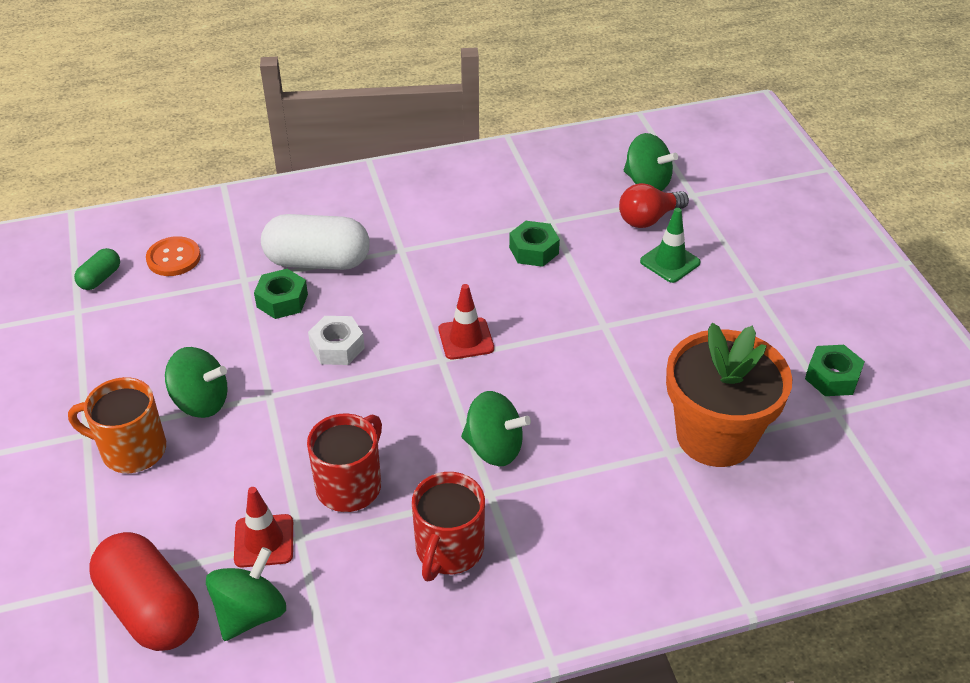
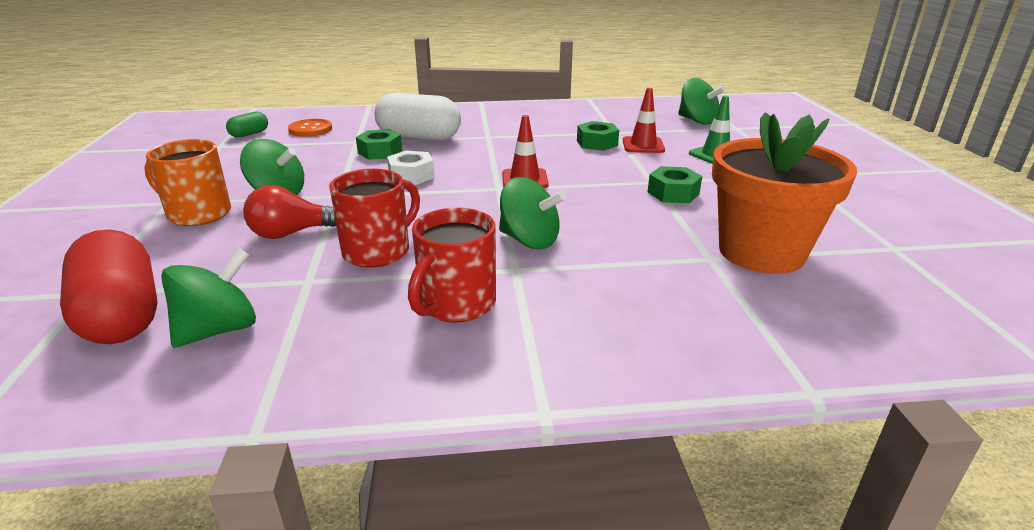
camera: 10 degrees right, 15 degrees down
(264, 541) = (271, 279): red traffic cone -> red traffic cone (643, 145)
(648, 219) = (697, 135): red light bulb -> red light bulb (292, 233)
(832, 377) = (883, 226): green nut -> green nut (673, 193)

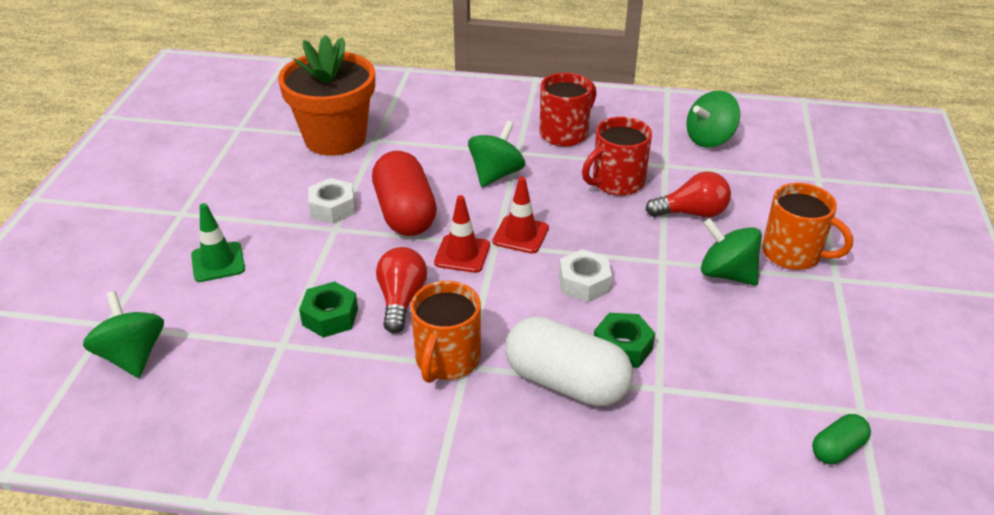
camera: 165 degrees left, 10 degrees up
(122, 315) = (778, 157): red capsule -> red capsule (405, 213)
(310, 129) = (741, 448): orange button -> none
(501, 137) = (447, 360): none -> orange mug
(529, 240) = (496, 174): green spinning top -> green spinning top turned 75 degrees clockwise
(554, 154) = (401, 300): none -> red light bulb
(643, 145) = (277, 300): red traffic cone -> red traffic cone (520, 235)
(673, 193) = (332, 208): green nut -> white nut

